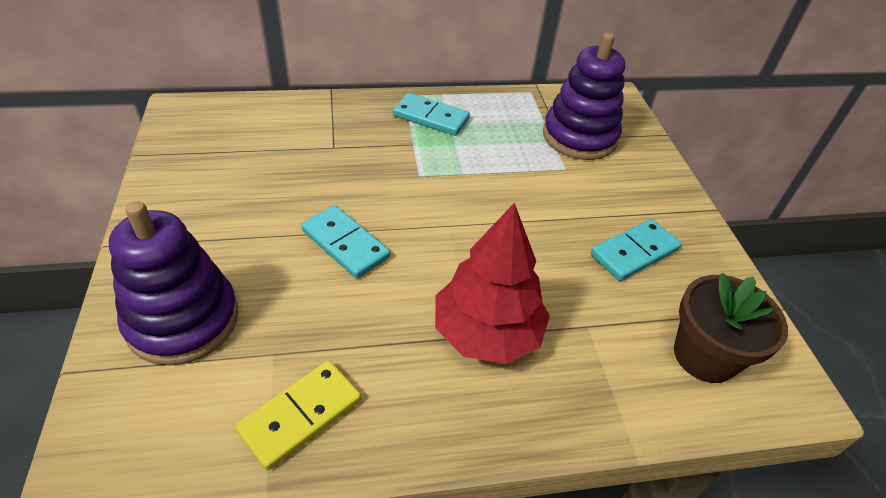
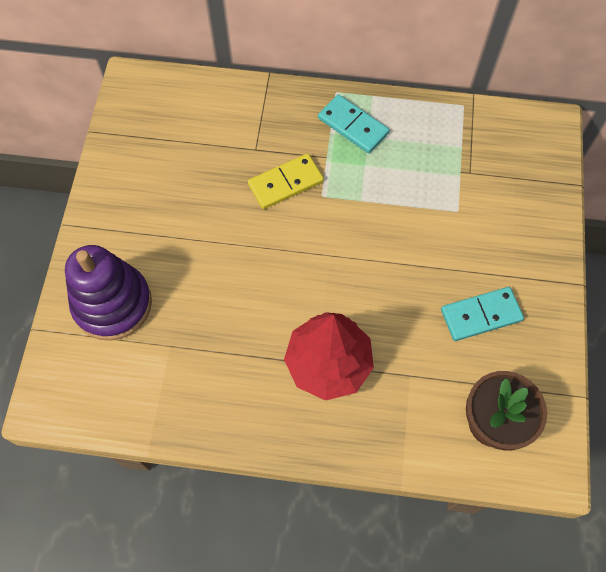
camera: 20 degrees right, 20 degrees up
(301, 416) = (180, 398): yellow domino -> yellow domino (285, 183)
(345, 244) = (241, 258): turquoise domino -> none
(579, 137) = (488, 174): purple stacking toy -> none

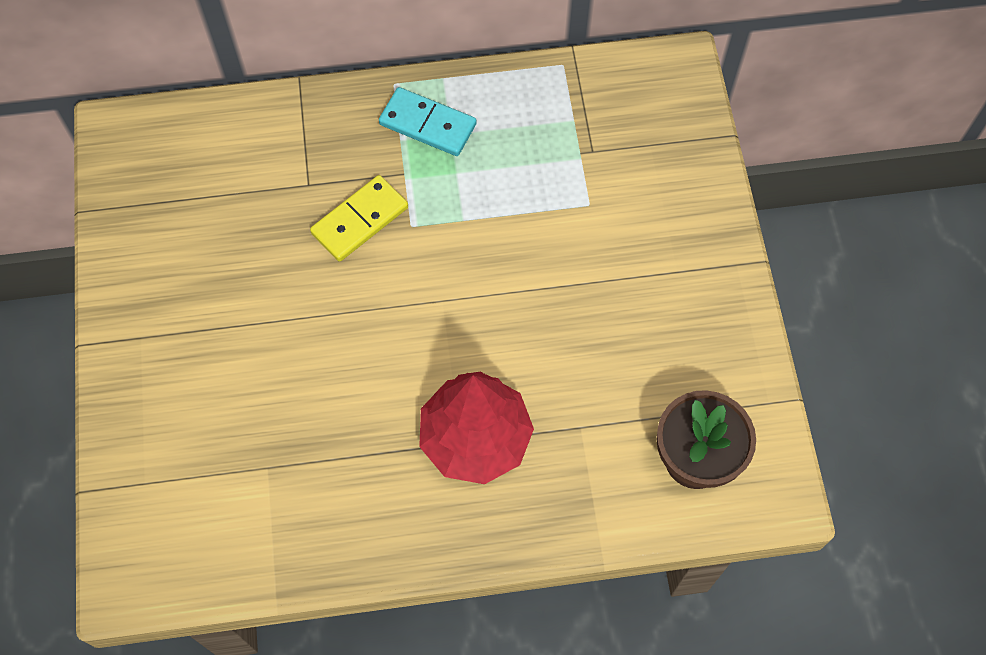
camera: 15 degrees left, 0 degrees up
(112, 304) = (176, 433): purple stacking toy -> none
(481, 315) = (649, 330): turquoise domino -> none

